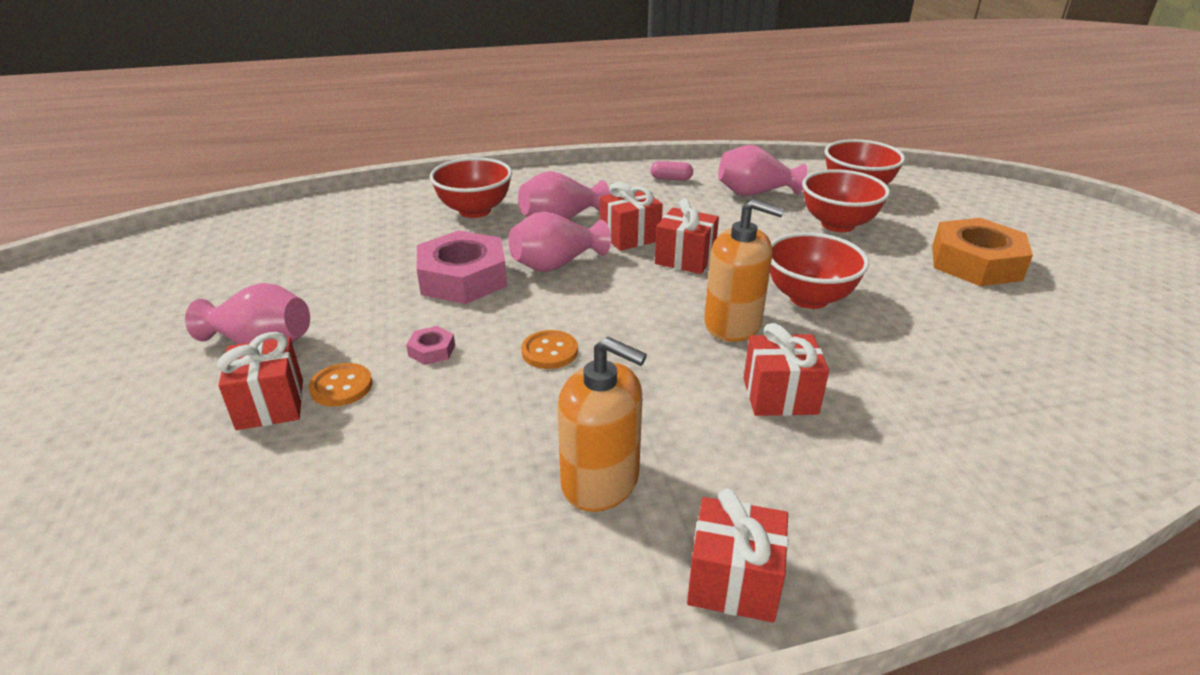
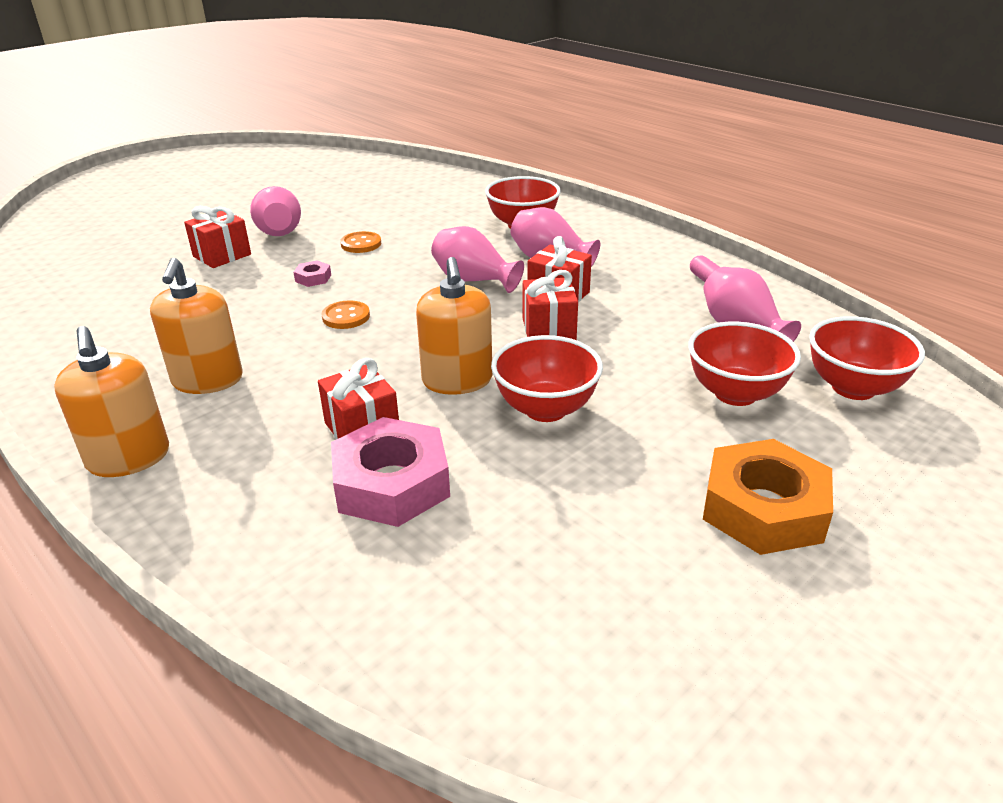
camera: 60 degrees right, 0 degrees up
(341, 387) = (252, 267): orange button -> orange button (361, 244)
(463, 278) = (415, 256): pink nut -> pink nut (391, 483)
(733, 581) = (129, 458): red gift -> orange soap dispenser

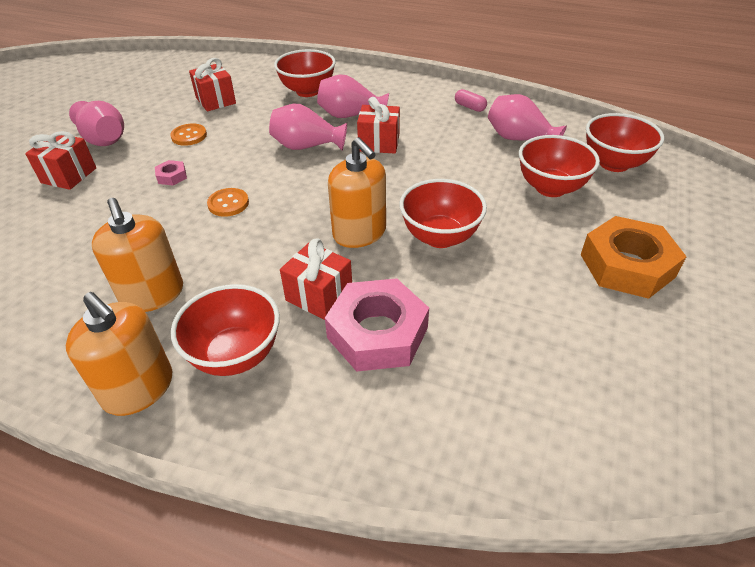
camera: 25 degrees left, 10 degrees up
(236, 458) = (235, 355): none -> red bowl
(548, 330) = (393, 173): red gift -> red gift (216, 100)

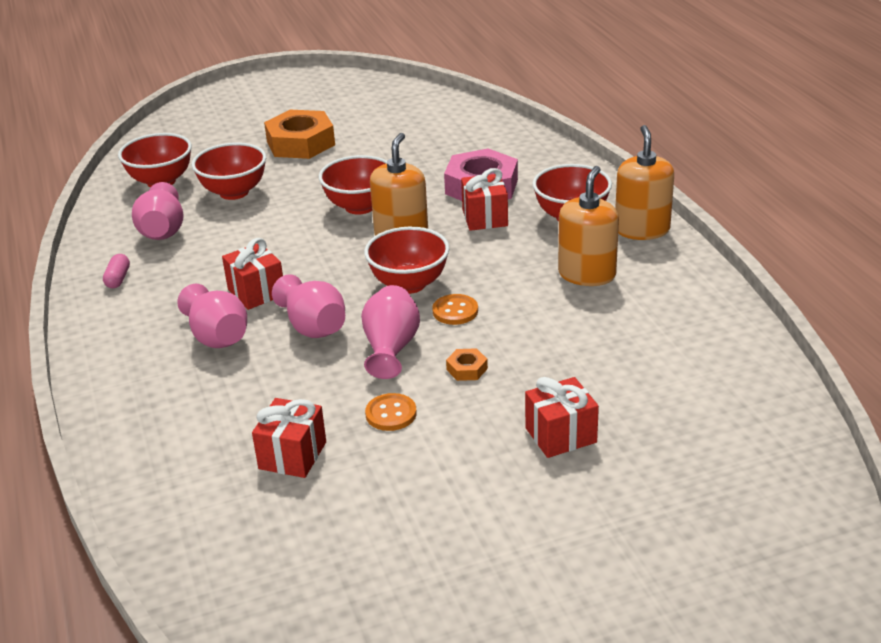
camera: 130 degrees left, 10 degrees down
(104, 139) = (479, 472): pink vase -> pink vase (391, 348)
(172, 176) = (467, 369): pink nut -> orange nut
(308, 91) = (188, 399): red bowl -> red bowl (409, 284)

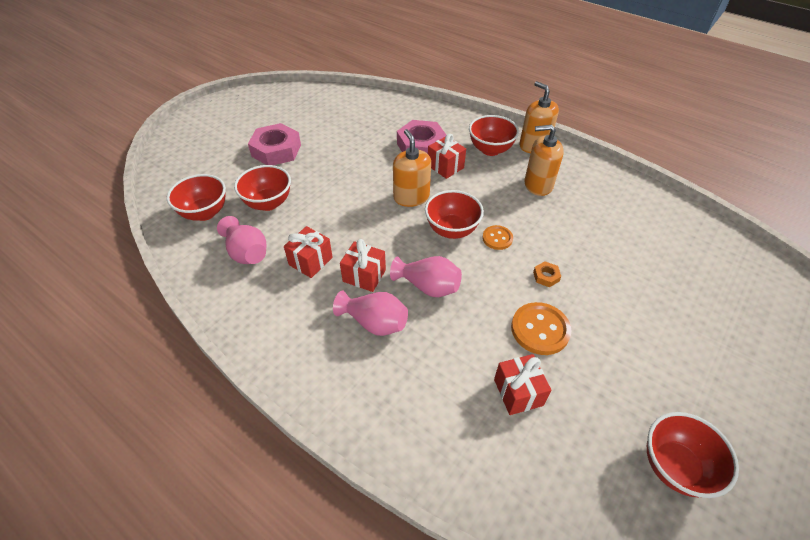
camera: 35 degrees left, 15 degrees up
(118, 279) = (253, 306): pink capsule -> none
(301, 143) = (276, 150): orange nut -> pink nut
(360, 206) = (364, 185): red bowl -> red bowl (674, 466)
(391, 348) = (490, 281): pink vase -> none
(391, 414) = (540, 329): orange button -> orange button, size x1.65
(560, 435) = (639, 298): red gift -> red gift (310, 261)
(587, 274) = (538, 185): orange soap dispenser -> orange soap dispenser turned 75 degrees counterclockwise

